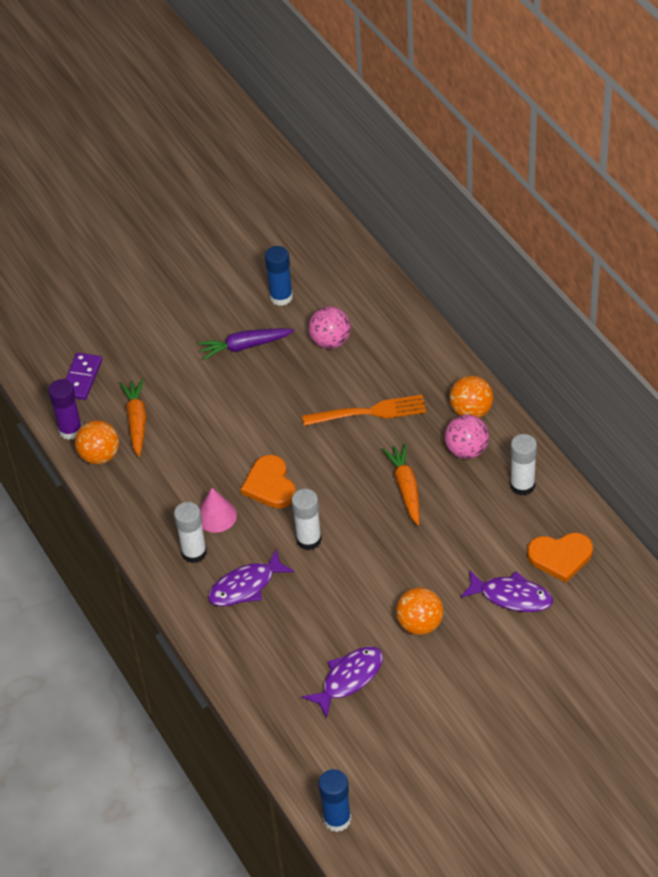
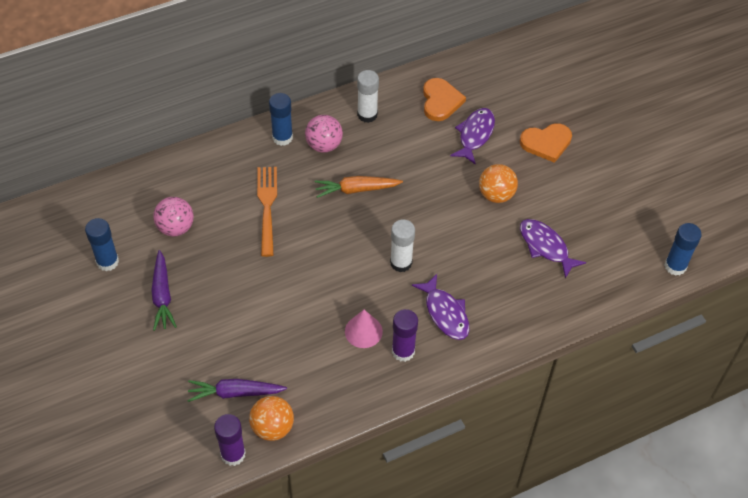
camera: 90 degrees left, 5 degrees up
(81, 378) = (165, 442): purple domino -> none
(137, 421) = (235, 393): orange carrot -> purple carrot
(194, 553) = (403, 351): white glue stick -> purple glue stick
(270, 485) = (335, 287): orange heart -> orange heart (546, 143)
(471, 411) = (282, 137): orange ball -> blue glue stick

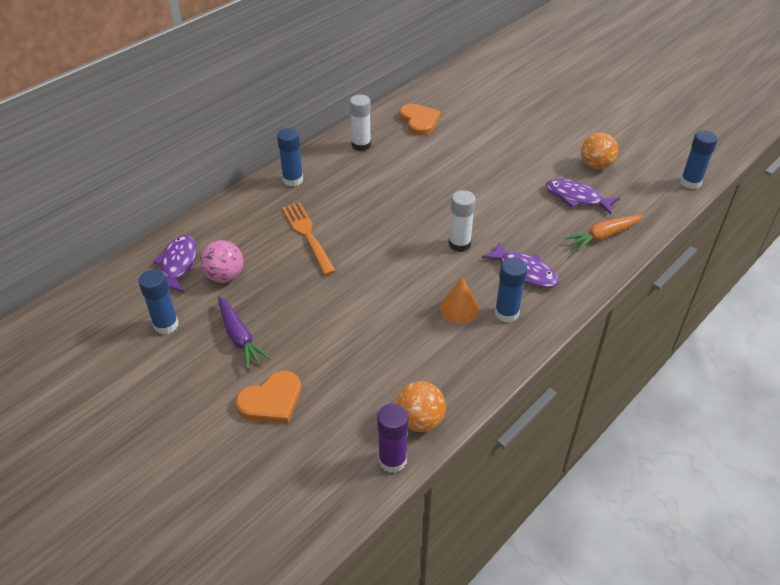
camera: 20 degrees left, 10 degrees down
(235, 393) = (362, 401): purple carrot -> none
(324, 145) = (335, 176): pink ball -> none
(356, 189) = (384, 200): orange carrot -> orange carrot (603, 236)
(363, 331) = (459, 308): pink cone -> orange cone
(403, 351) = (506, 313): purple glue stick -> blue glue stick
(475, 135) = (463, 136): purple fish -> purple fish (178, 264)
(496, 195) = (509, 172): orange ball -> orange ball (596, 165)
(546, 143) = (526, 127): orange heart -> orange heart (271, 400)

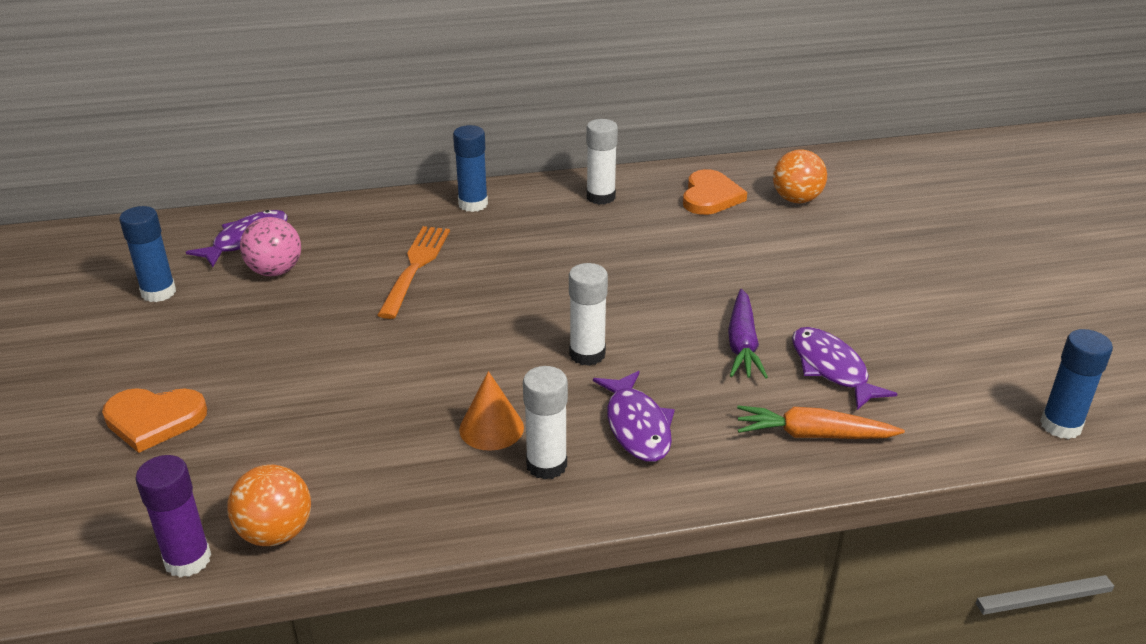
camera: 35 degrees right, 10 degrees down
(240, 338) = (209, 339): purple carrot -> purple carrot (742, 344)
(506, 313) = (546, 465): blue glue stick -> white glue stick
(596, 165) = (914, 340): orange ball -> orange ball (796, 199)

